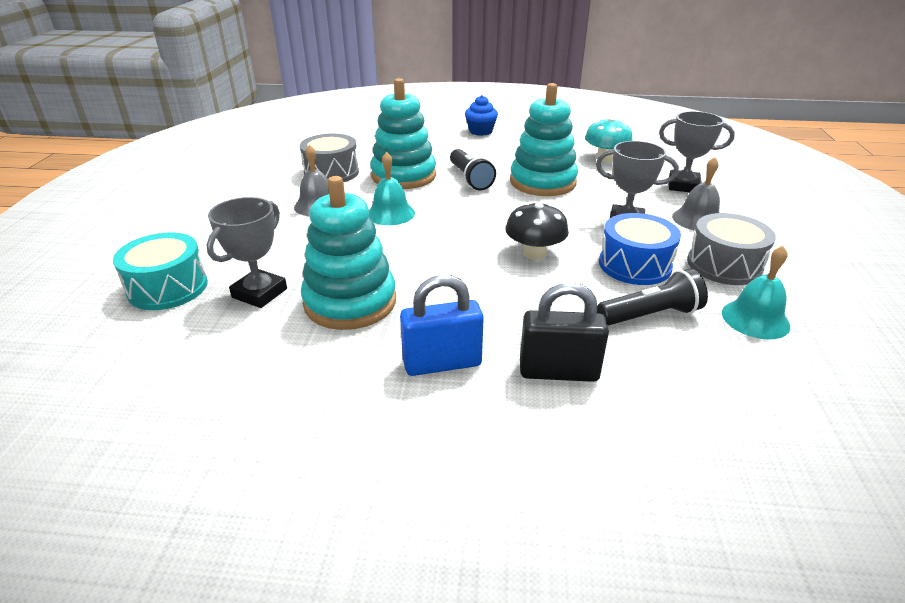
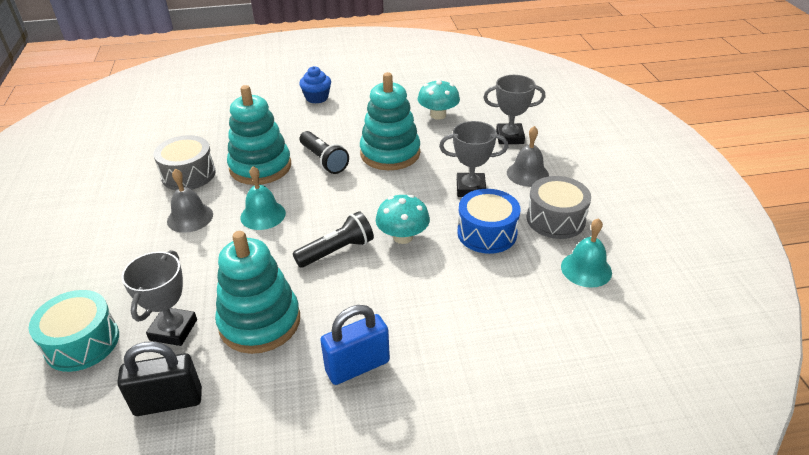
camera: 15 degrees left, 5 degrees up
(534, 253) = (403, 237): black mushroom -> turquoise mushroom
(558, 372) = (450, 353): black padlock -> black padlock (168, 402)
(651, 315) = (509, 282): black flashlight -> black flashlight (337, 251)

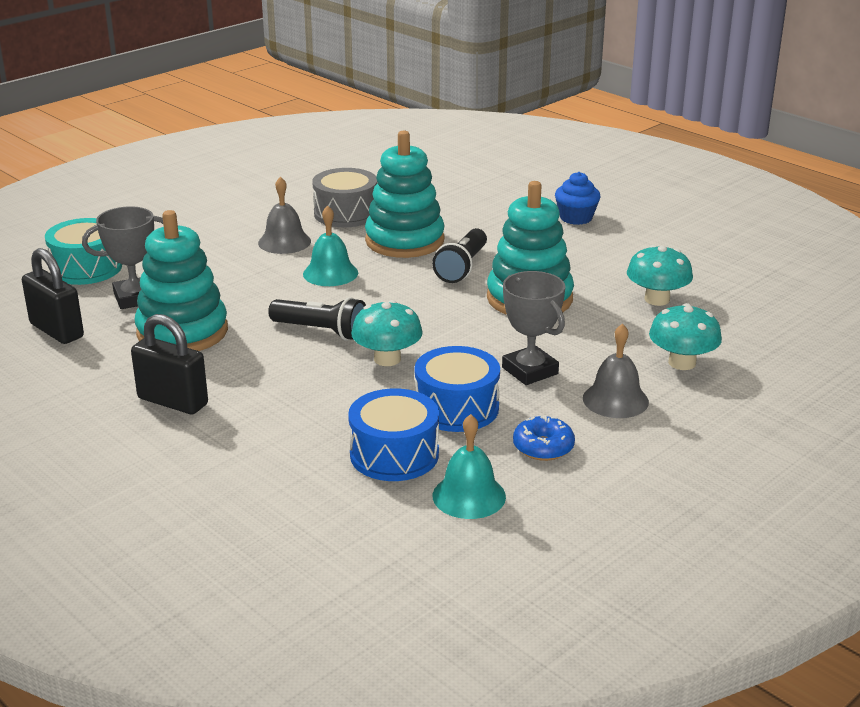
camera: 55 degrees right, 10 degrees down
(357, 366) = (173, 401): blue padlock -> black padlock
(510, 137) = (682, 363): grey trophy -> turquoise mushroom
(518, 281) = (394, 454): none -> blue drum
(555, 219) = (543, 447): grey drum -> blue donut

